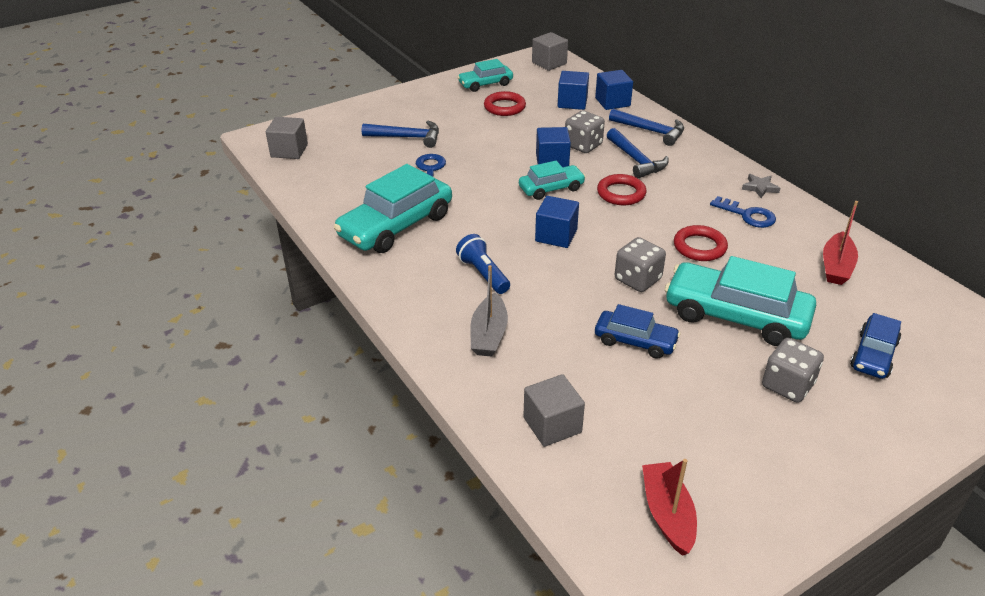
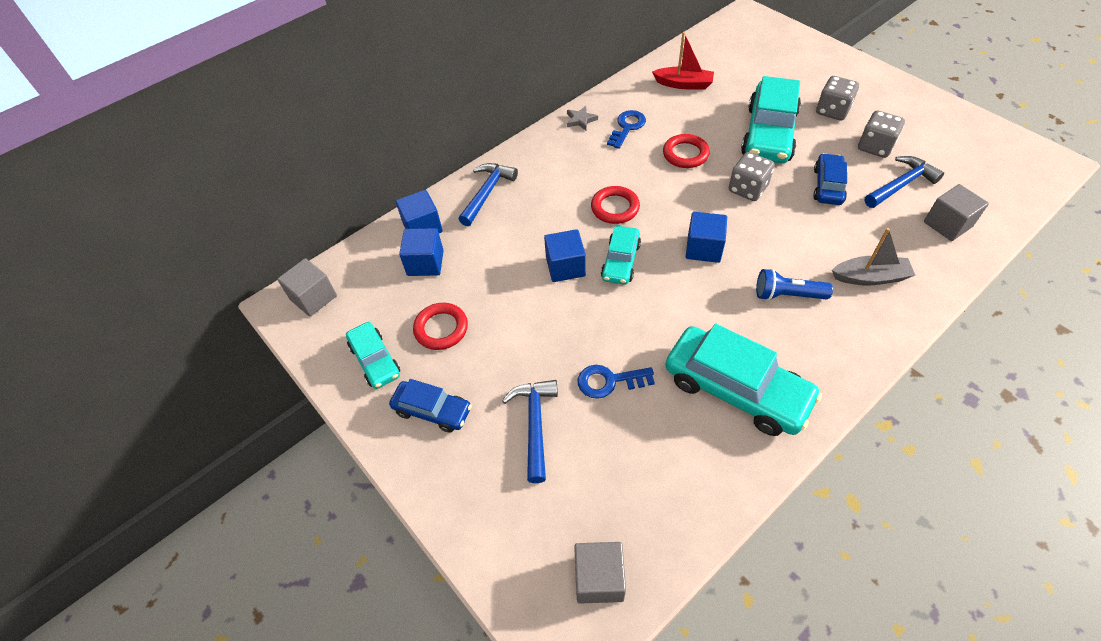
camera: 95 degrees left, 15 degrees up
(483, 274) = (787, 295): blue flashlight -> blue flashlight turned 45 degrees clockwise
(551, 188) = (620, 261): turquoise car -> turquoise car turned 135 degrees counterclockwise
(583, 145) = (526, 244): grey dice -> grey dice (875, 147)
(636, 160) = (549, 201): blue hammer -> blue hammer (901, 184)
(667, 514) = (986, 162): red boat -> none
(873, 355) = (779, 73): blue car -> blue car (432, 410)

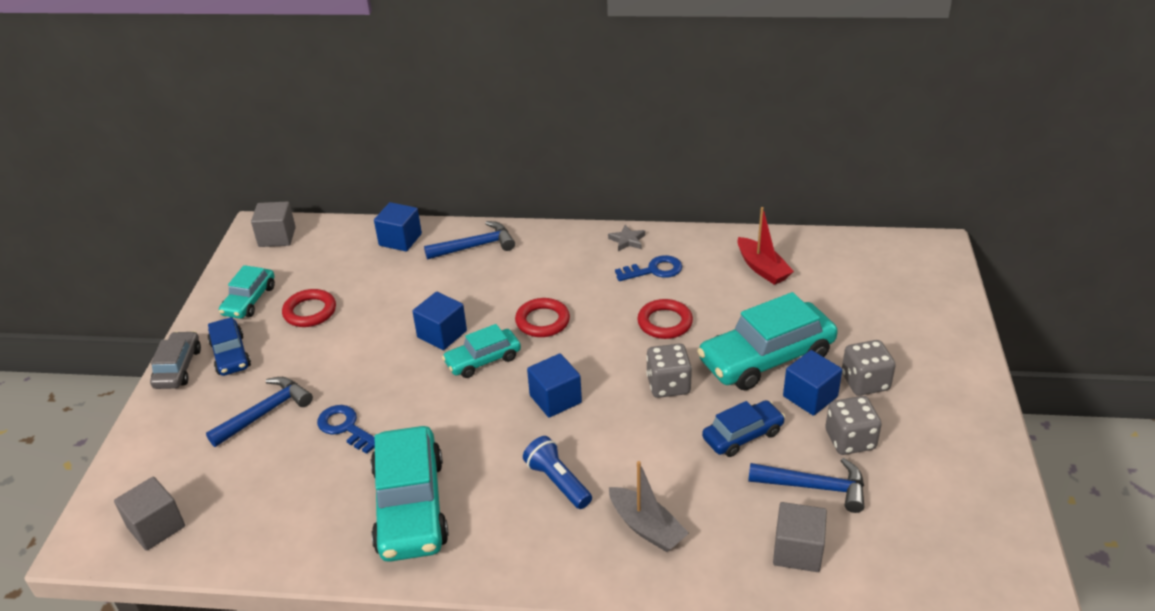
camera: 45 degrees right, 15 degrees down
(404, 457) = (178, 368): none -> grey car
(425, 263) = (365, 264): blue cube -> blue cube (810, 396)

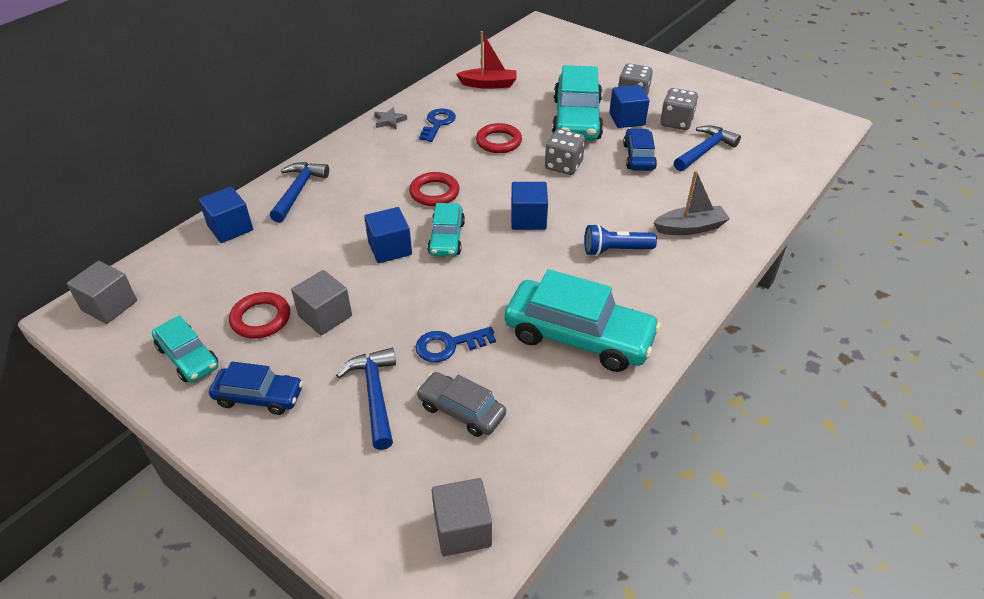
camera: 60 degrees left, 5 degrees up
(178, 368) = (231, 446): grey car -> grey car (461, 410)
(797, 551) = (751, 178): grey cube -> grey cube (325, 316)

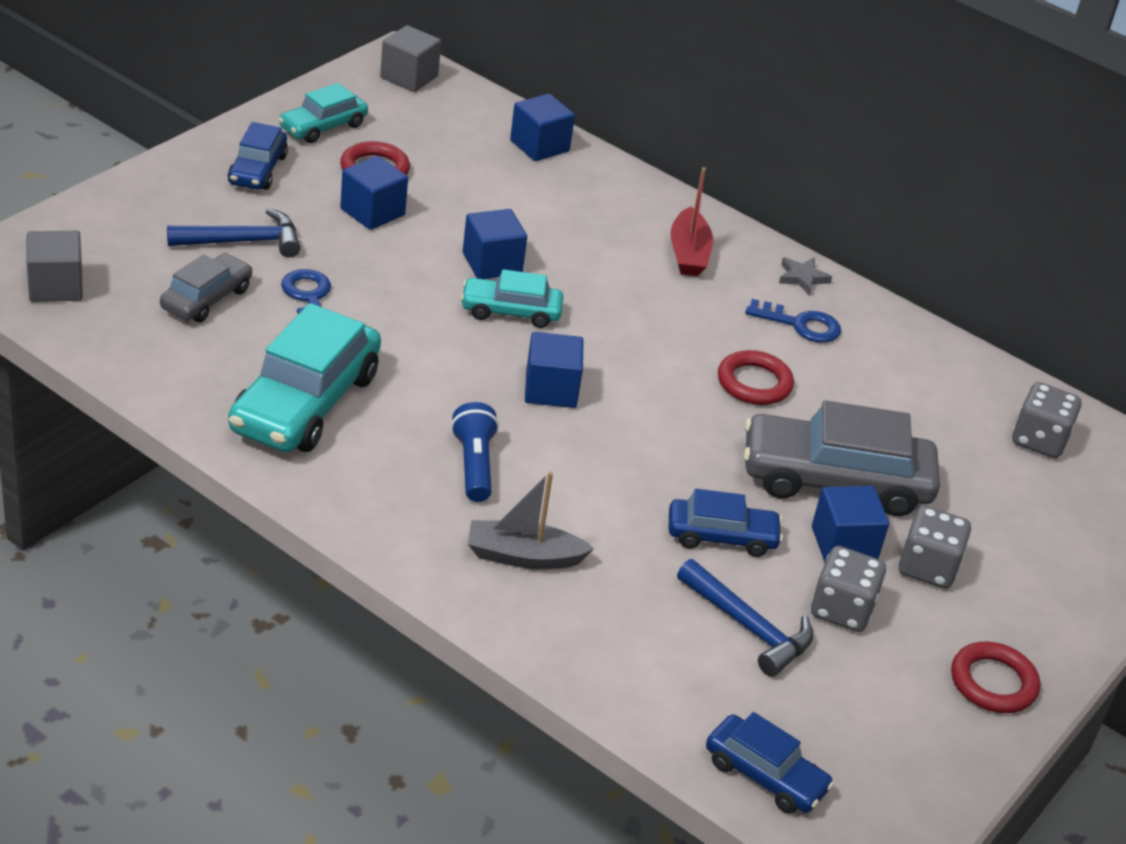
camera: 85 degrees right, 5 degrees down
(298, 191) = (617, 195): blue hammer -> none
(325, 316) = (372, 212): grey cube -> blue cube
(434, 192) = (615, 308): red ring -> red ring (993, 683)
(488, 84) = (936, 390): red boat -> red boat (688, 253)
(563, 165) = (690, 444): grey dice -> grey dice (1039, 440)
(576, 119) = (835, 480): turquoise car -> grey car
(690, 228) = (524, 556): grey boat -> grey boat turned 105 degrees clockwise
(803, 149) = (765, 775): none -> blue car

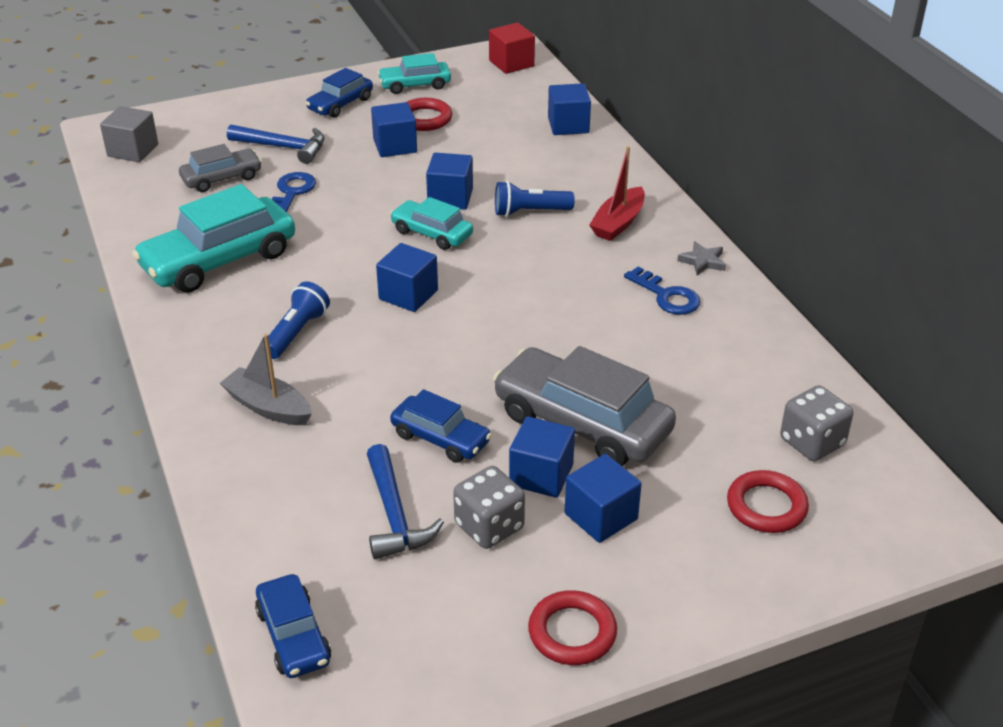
camera: 35 degrees right, 0 degrees up
(409, 77) = (511, 63): grey cube -> red cube
(590, 261) = (530, 212): none -> blue flashlight
(754, 383) = (582, 330): red ring -> red ring (766, 506)
(927, 567) = (601, 516): grey dice -> blue cube

